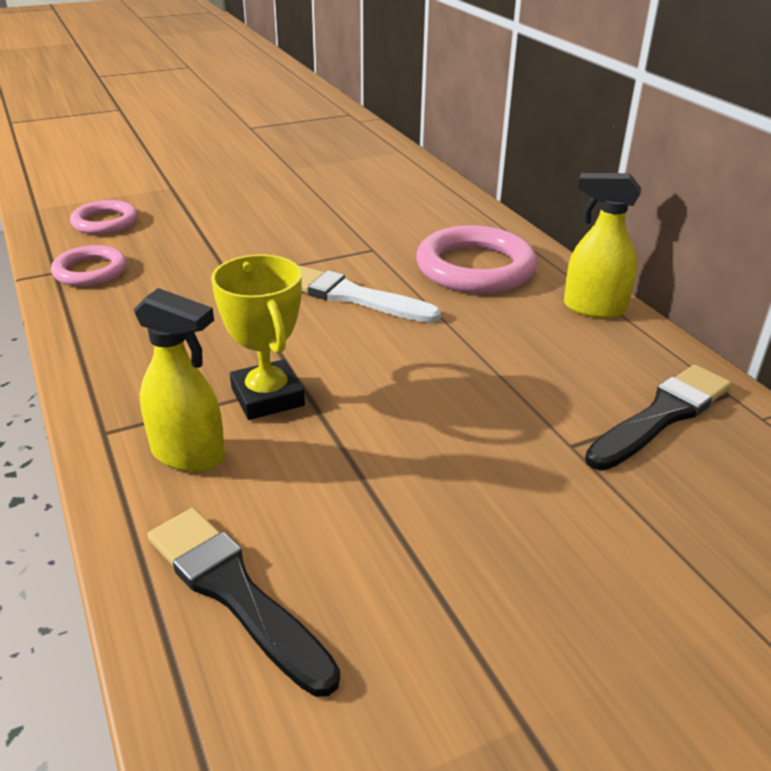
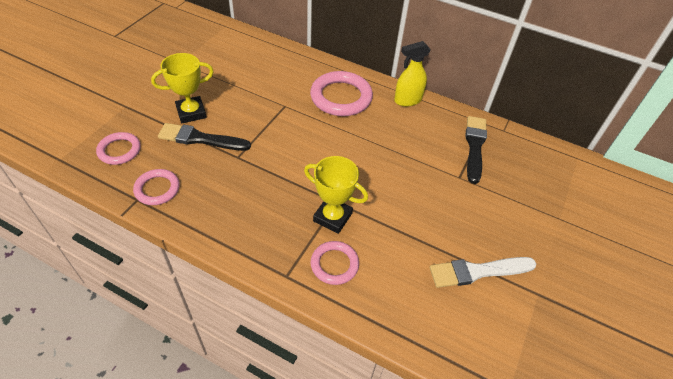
camera: 40 degrees left, 15 degrees up
(189, 454) = (334, 264): yellow spray bottle -> pink ring
(235, 593) = (417, 310): black brush -> black brush (200, 139)
(237, 216) = (191, 113): none -> yellow trophy
(352, 296) = (307, 141): white brush -> white brush (478, 271)

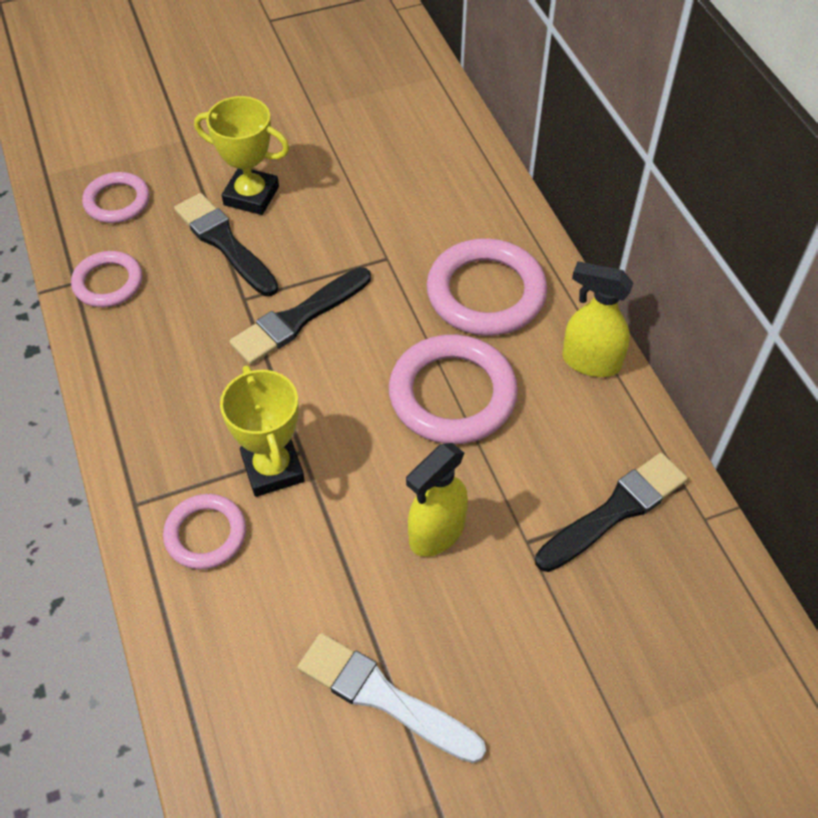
camera: 45 degrees right, 5 degrees up
(273, 150) = (298, 318): none -> black brush
(371, 142) = (452, 394): none -> pink ring
(425, 197) = (436, 533): none -> yellow spray bottle

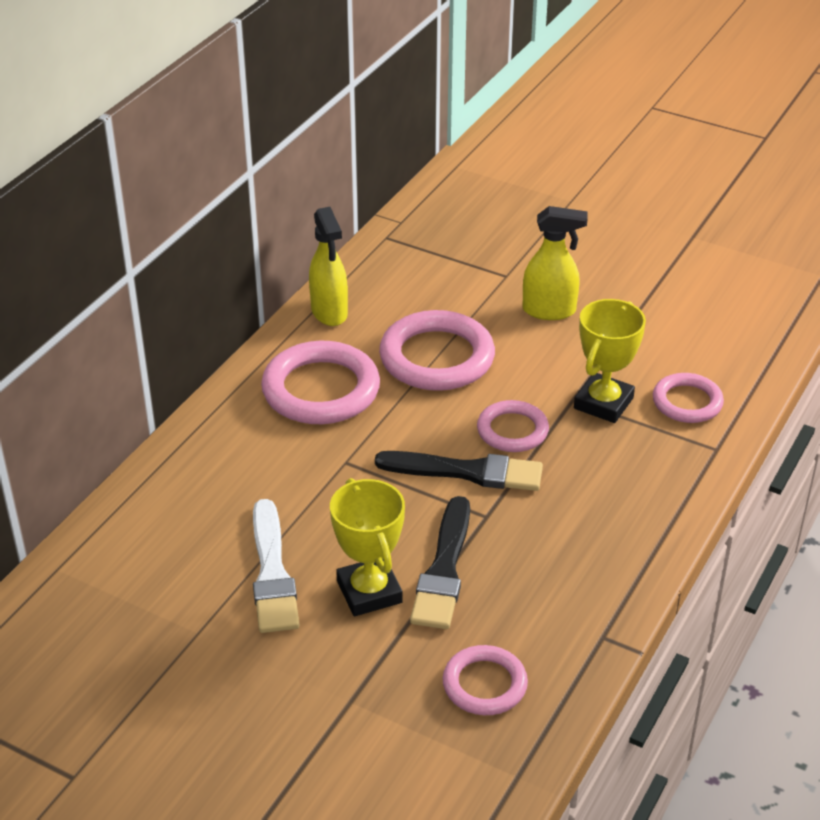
camera: 130 degrees left, 15 degrees down
(108, 283) = (575, 612): pink ring -> pink ring (512, 430)
(383, 697) = (670, 278): white brush -> white brush (272, 573)
(615, 511) = (439, 254): black brush -> none

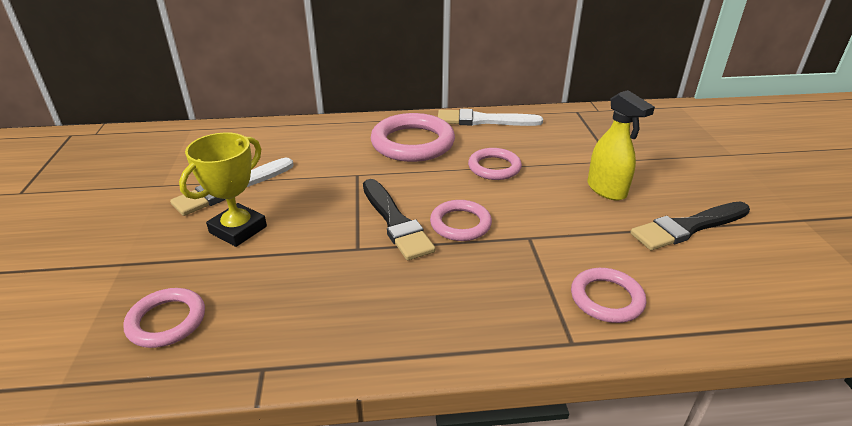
camera: 55 degrees right, 5 degrees down
(329, 312) = (483, 120): yellow spray bottle -> white brush
(437, 357) = (494, 167): pink ring -> pink ring, size x0.59
(444, 569) = (284, 251): black brush -> black brush (688, 227)
(603, 403) = (544, 254): yellow trophy -> none

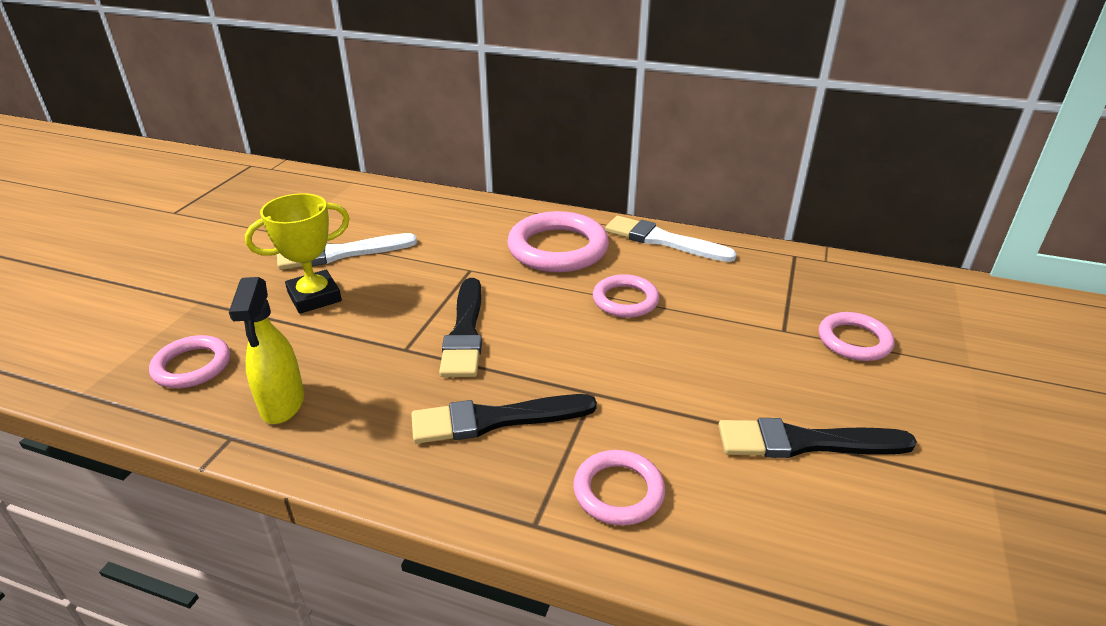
camera: 25 degrees right, 0 degrees up
(460, 224) = (530, 354): pink ring -> pink ring (854, 341)
(477, 278) = (495, 419): none -> black brush
(607, 190) = (740, 365): yellow spray bottle -> yellow spray bottle (282, 404)

